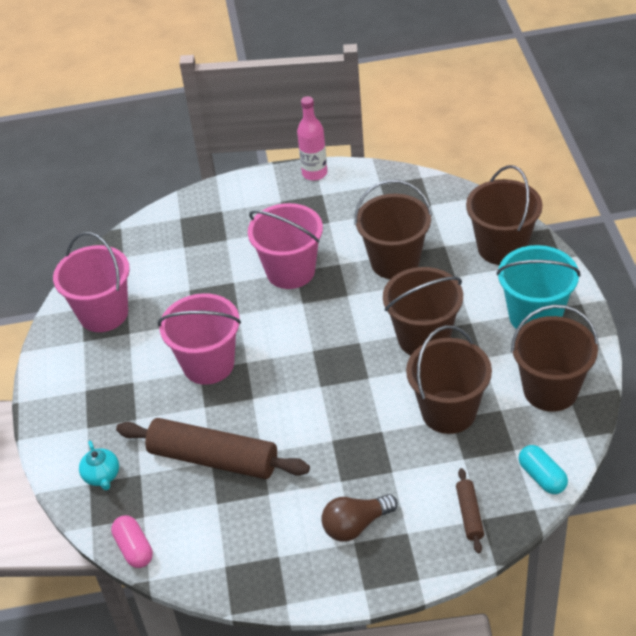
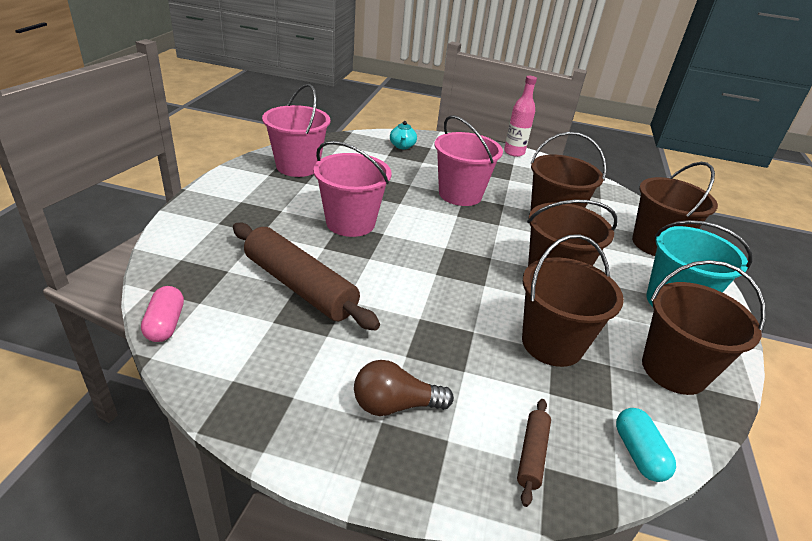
camera: 15 degrees right, 10 degrees down
(102, 476) = (196, 258): turquoise teapot -> turquoise teapot (402, 146)

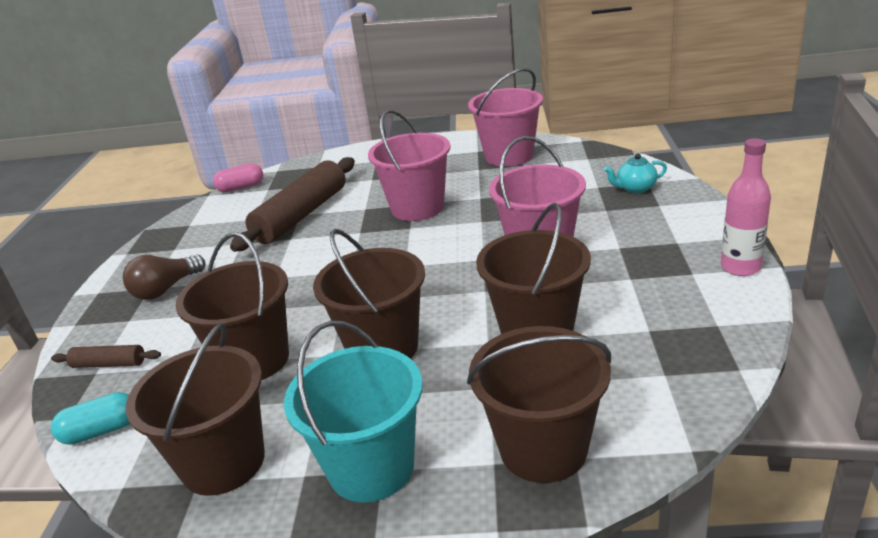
camera: 85 degrees right, 5 degrees down
(395, 405) = (165, 289): brown light bulb -> brown light bulb turned 120 degrees counterclockwise

